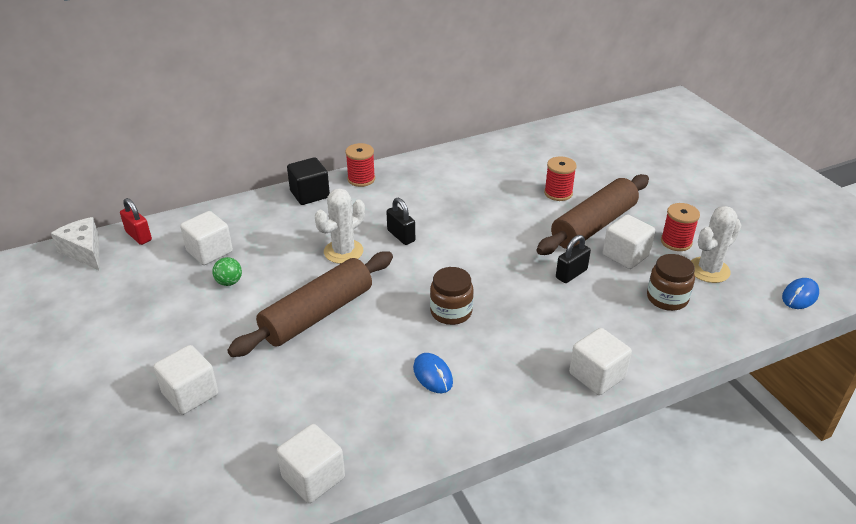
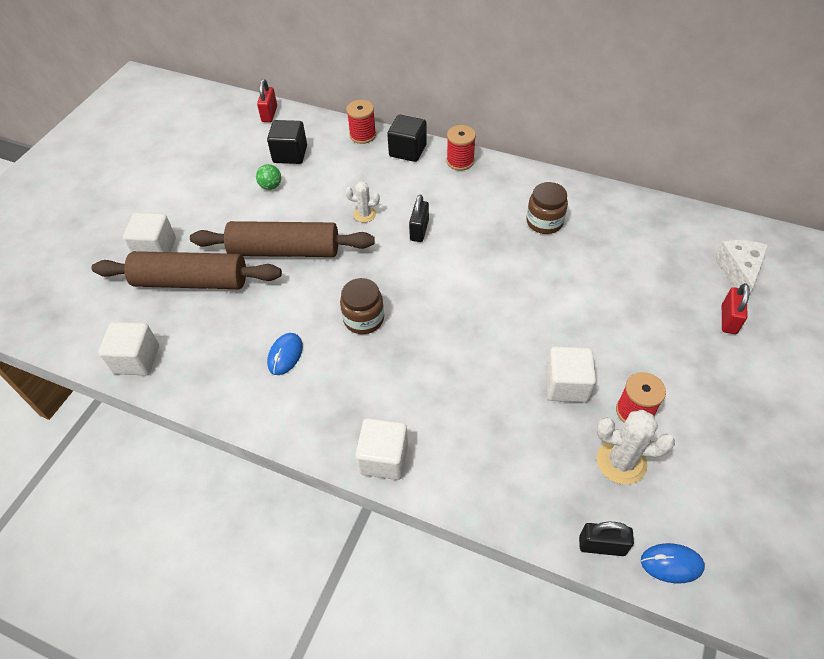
camera: 50 degrees right, 15 degrees up
(84, 251) = (230, 106): white cheese -> white cheese (738, 272)
(209, 252) = (290, 154): white cube -> black cube
(343, 251) = (364, 214): white cactus -> white cactus, size x0.60
(558, 193) = (598, 284): red spool -> red spool (363, 135)
(571, 274) = (495, 363): black padlock -> black padlock (602, 545)
(593, 225) = (582, 336): brown rolling pin -> brown rolling pin (191, 281)
(646, 167) = (728, 319): none -> red padlock
(667, 298) = (539, 451): brown jar -> brown jar (544, 222)

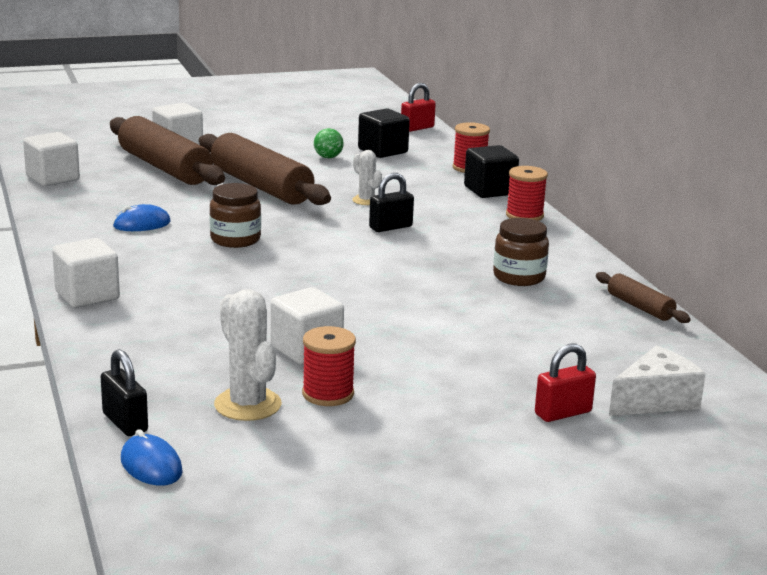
camera: 45 degrees right, 30 degrees down
(625, 201) = (640, 307): none -> brown rolling pin

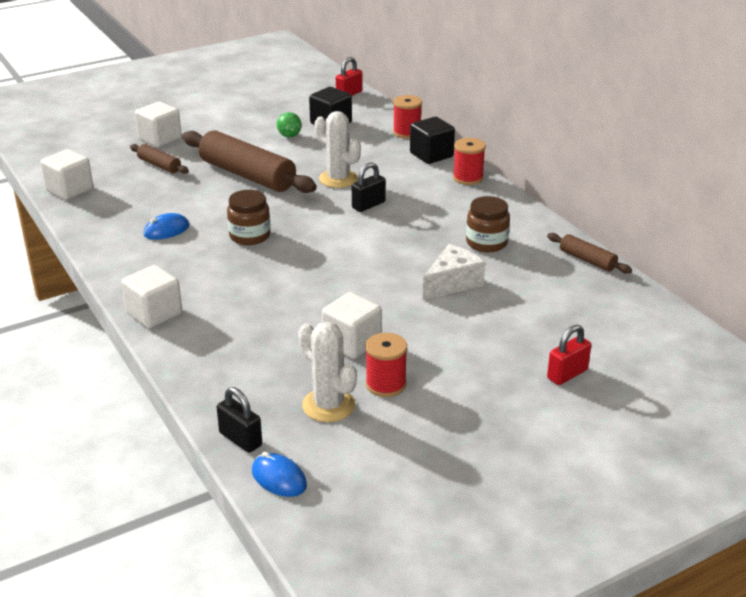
camera: 10 degrees left, 10 degrees up
(165, 168) = (159, 165): brown rolling pin -> brown rolling pin, size x0.48
(366, 200) = (338, 179): white cactus -> white cactus, size x1.67
(655, 400) = (629, 351): white cheese -> white cheese (452, 283)

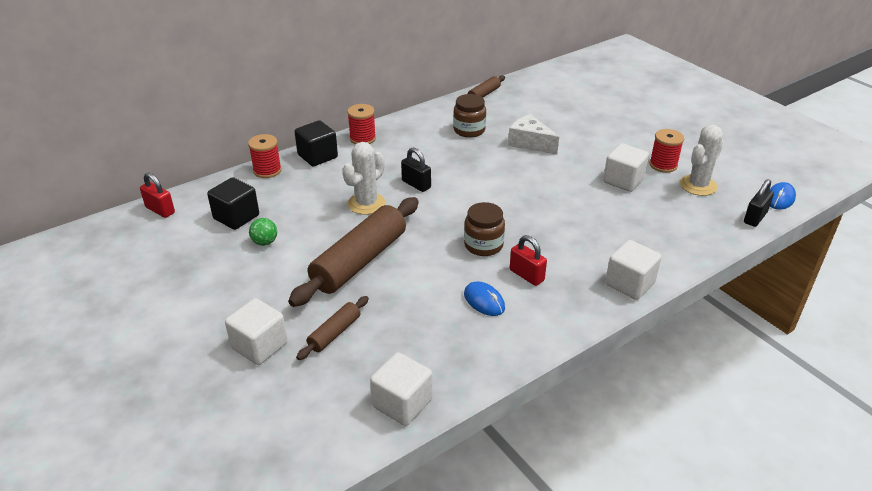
camera: 95 degrees left, 5 degrees up
(567, 374) = (618, 105): red padlock -> red padlock (526, 275)

